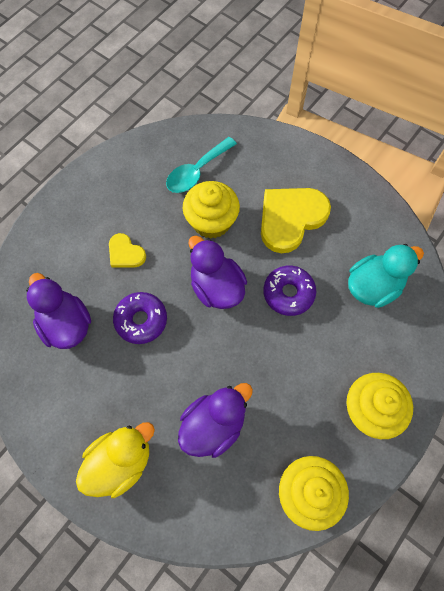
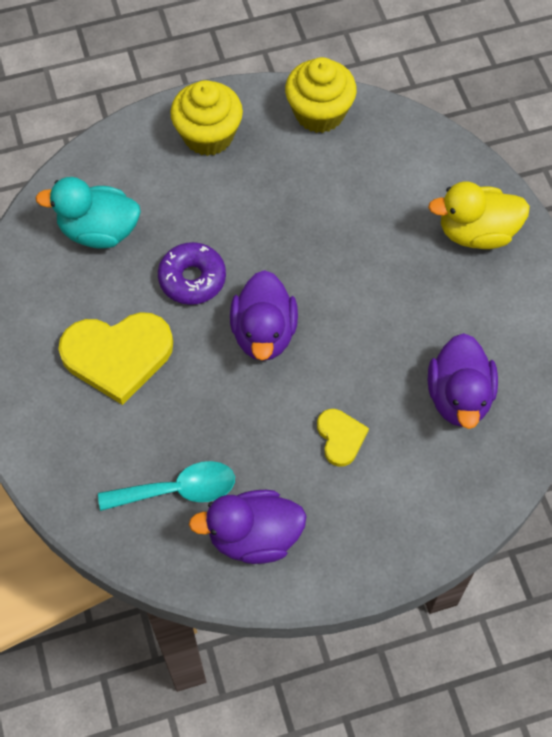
camera: 145 degrees left, 5 degrees down
(141, 320) = (372, 349): purple donut -> none
(211, 221) = (211, 411): yellow cupcake -> none
(213, 425) = (365, 210): purple duck -> purple duck (254, 536)

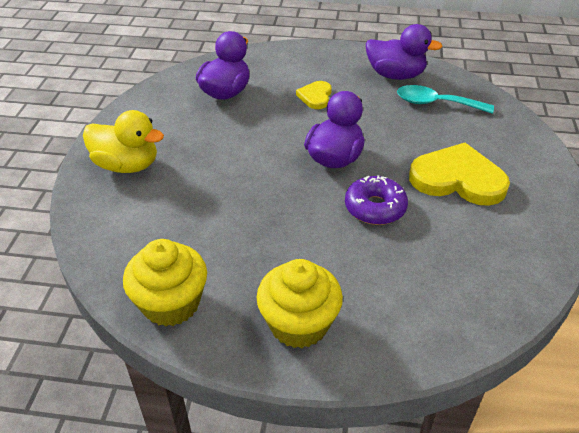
camera: 155 degrees left, 20 degrees down
(99, 231) = (449, 272): turquoise duck -> none

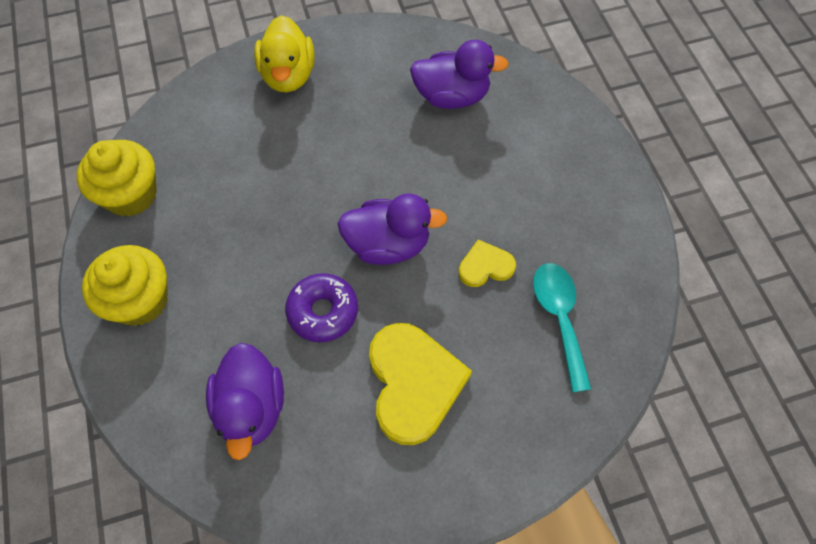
camera: 65 degrees right, 20 degrees up
(315, 96) = (495, 183): yellow heart -> yellow heart (485, 266)
(395, 75) = (597, 252): purple duck -> purple duck (252, 408)

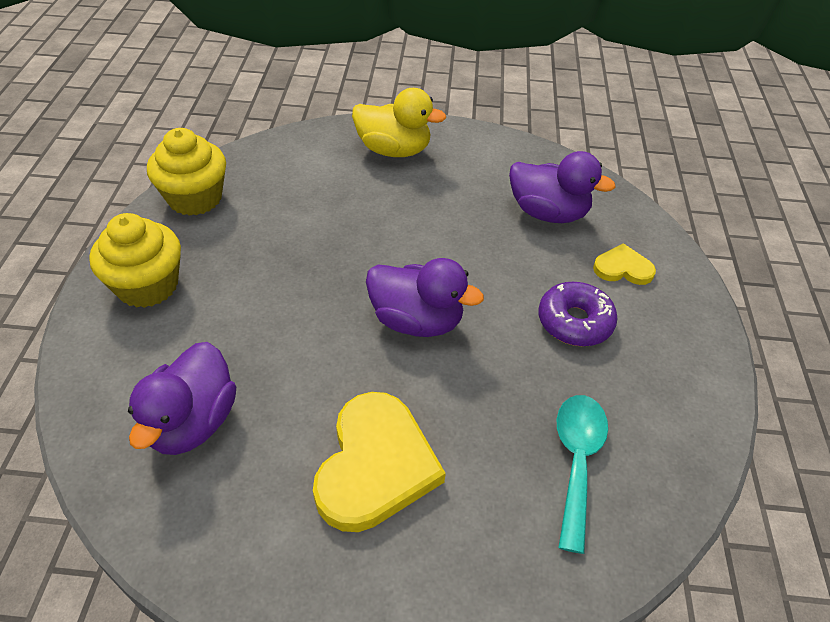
camera: 20 degrees right, 15 degrees down
(288, 75) = (394, 150): yellow duck -> yellow duck turned 90 degrees counterclockwise
(323, 312) = (316, 358): purple donut -> purple donut (574, 322)
(485, 266) = (513, 377): yellow heart -> yellow heart (623, 268)

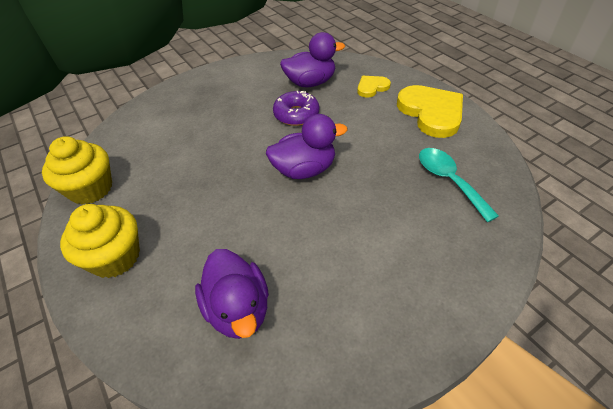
camera: 35 degrees left, 0 degrees up
(375, 465) = (365, 251): yellow heart -> yellow heart (431, 113)
(394, 150) = (194, 96): yellow duck -> none
(574, 322) = (378, 123): purple donut -> purple donut (296, 114)

